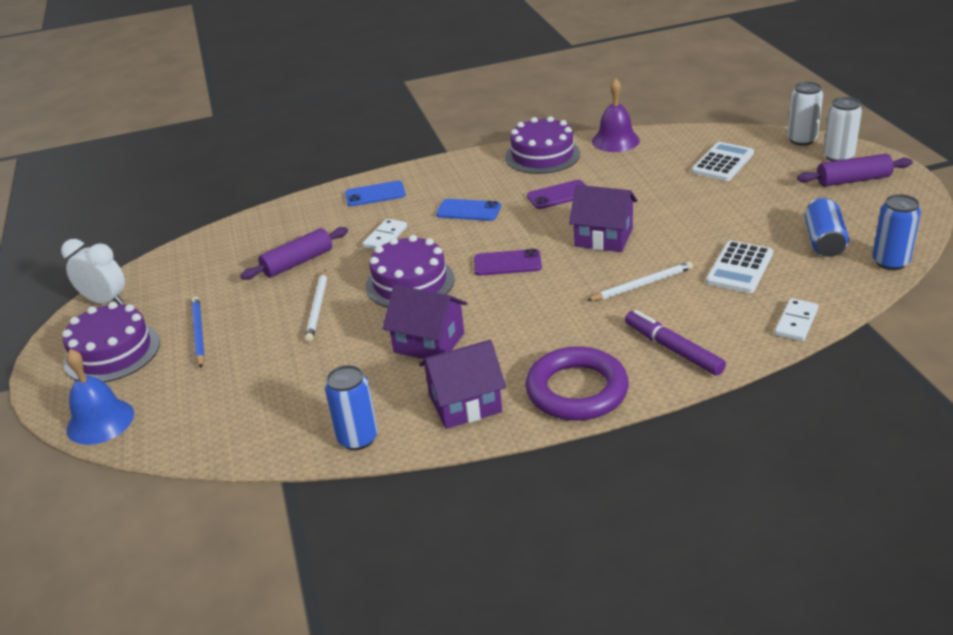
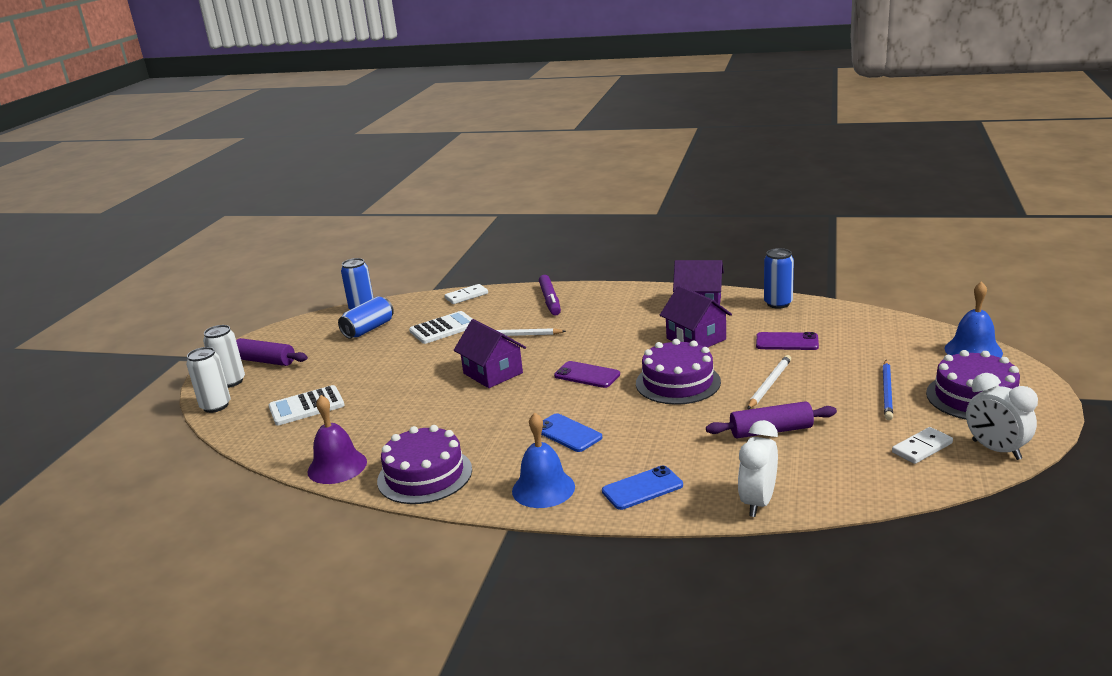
camera: 150 degrees left, 10 degrees down
(287, 210) = (758, 502): none -> white clock
(375, 194) = (642, 488): blue phone -> blue phone turned 45 degrees counterclockwise
(385, 237) = (668, 431): white domino -> white domino (922, 448)
(446, 174) = (543, 488): none -> blue bell
(559, 195) = (473, 422): purple phone -> purple phone (787, 342)
(577, 390) = (628, 296): purple ring -> none

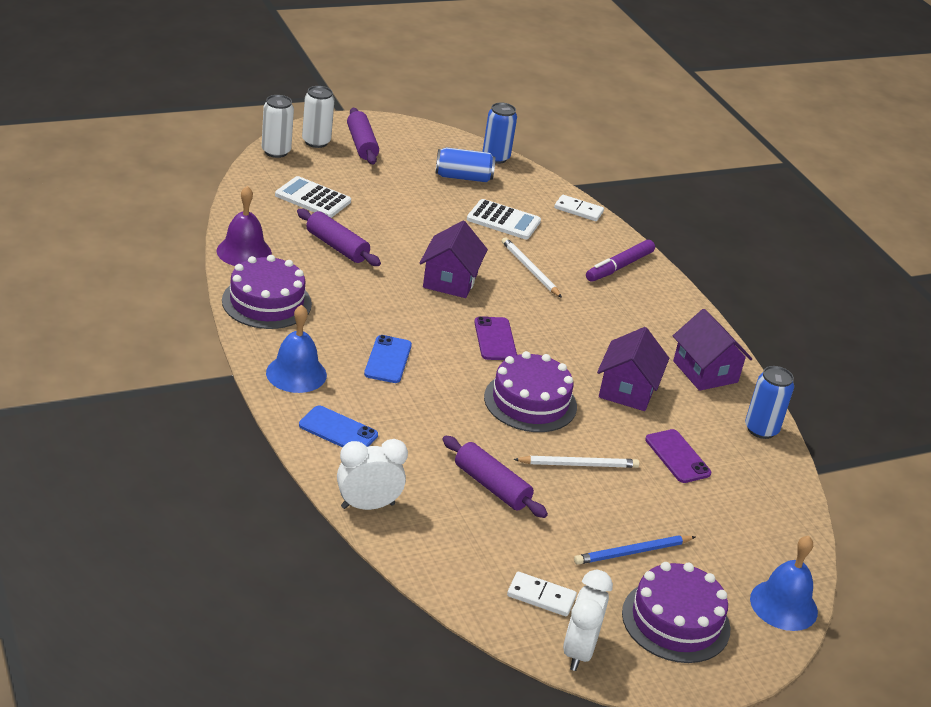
camera: 45 degrees right, 10 degrees up
(388, 414) = (337, 246): none -> purple rolling pin

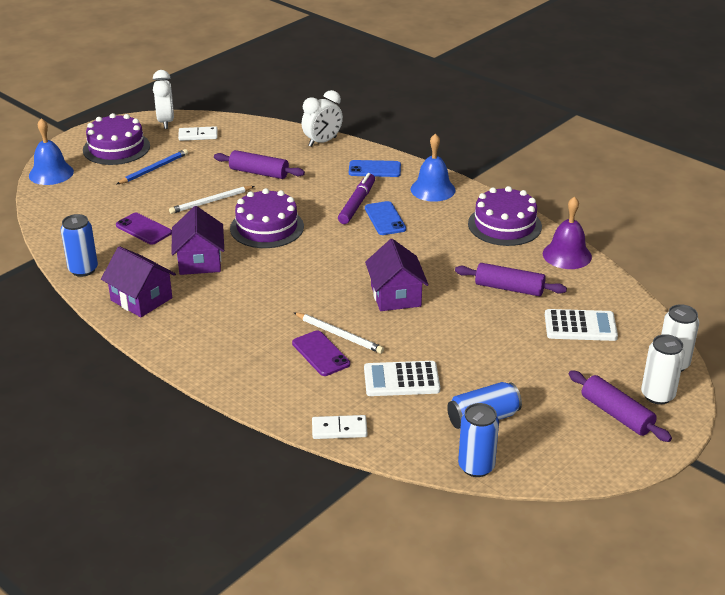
camera: 160 degrees right, 0 degrees up
(495, 339) = (323, 261): purple phone -> purple phone (320, 354)
(619, 267) = (260, 373): purple marker -> purple marker (357, 204)

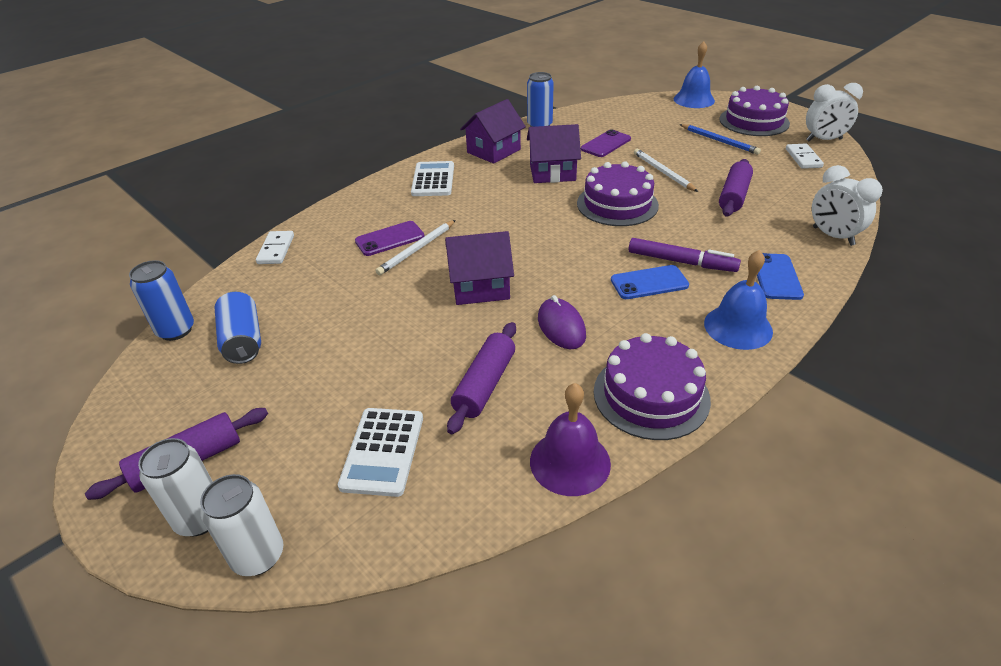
camera: 95 degrees right, 5 degrees up
(401, 379) = (331, 287): white calculator -> white calculator (433, 180)
(442, 257) = (561, 327): none -> purple mouse

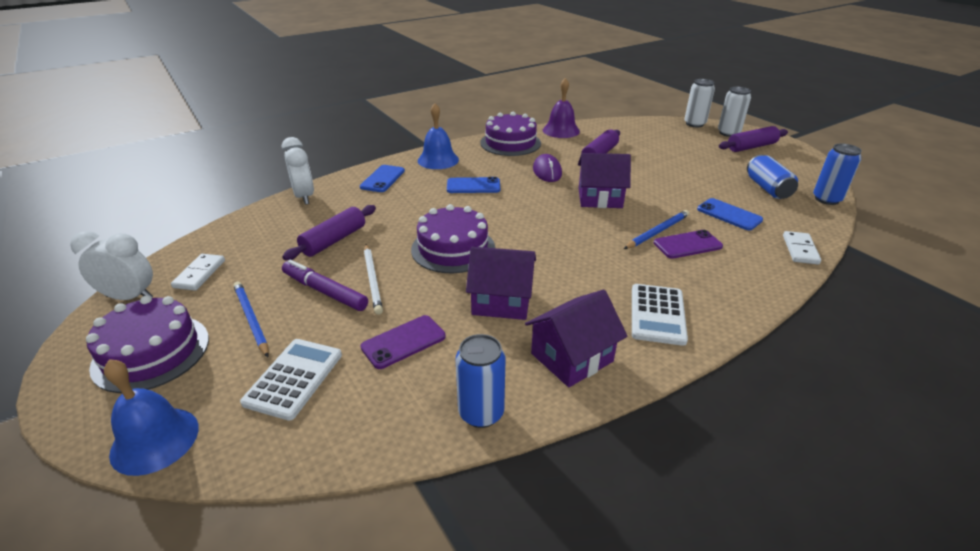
camera: 170 degrees left, 5 degrees down
(325, 284) = (729, 214): none -> blue phone
(383, 451) = (651, 141): white calculator -> white calculator (294, 378)
(417, 249) = (657, 231): white pencil -> blue pencil
(681, 262) = (438, 195): purple marker -> purple marker (324, 291)

